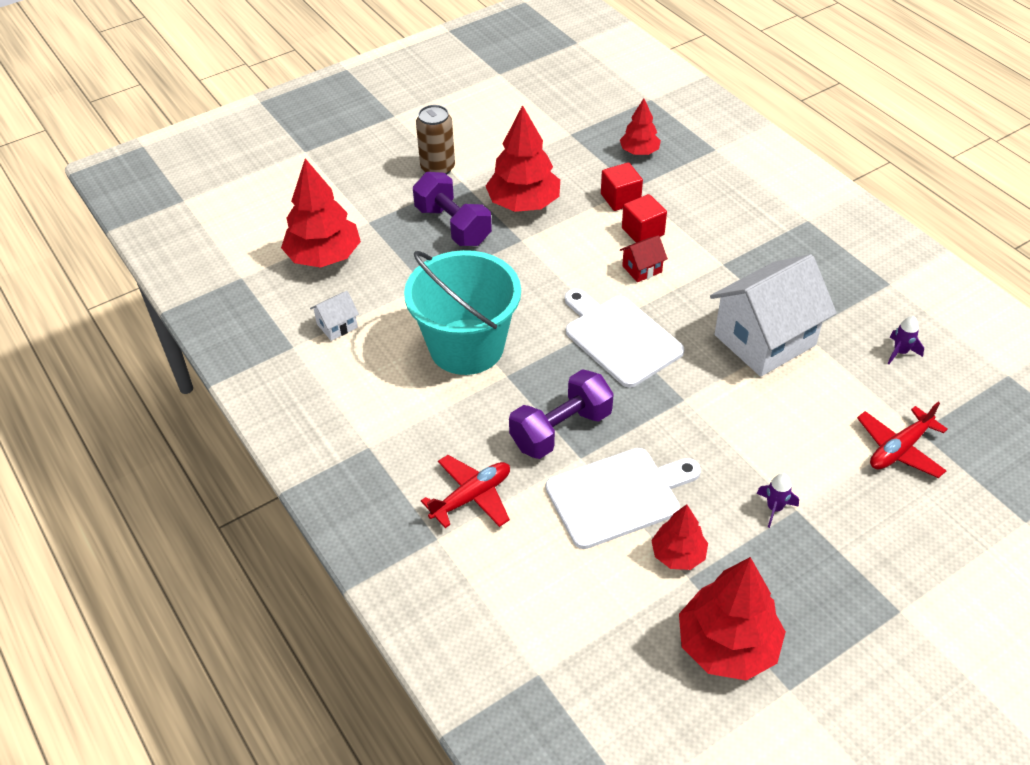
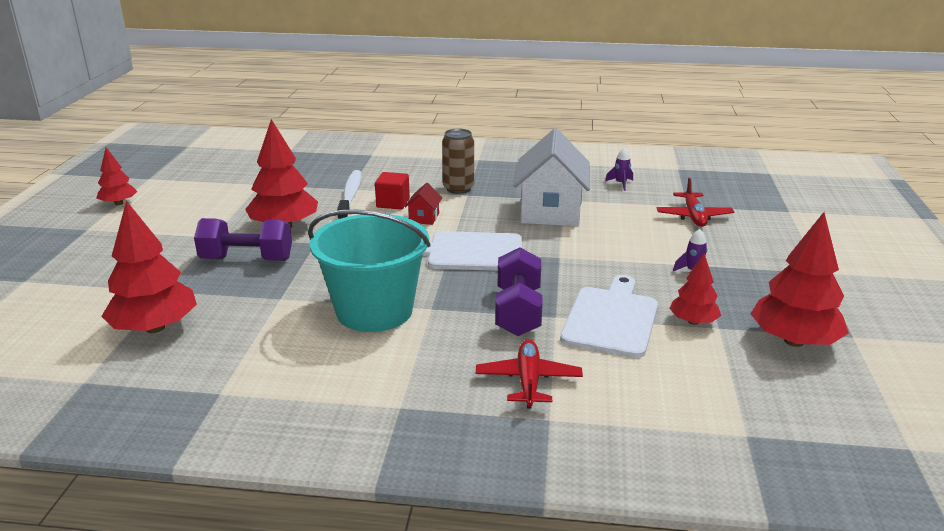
camera: 50 degrees left, 20 degrees down
(337, 325) = (241, 358): white house -> none
(437, 168) = (179, 238): brown can -> brown can (458, 189)
(620, 198) = (350, 196): red cube -> white toothbrush
(639, 152) = (324, 173): red tree -> red tree (119, 203)

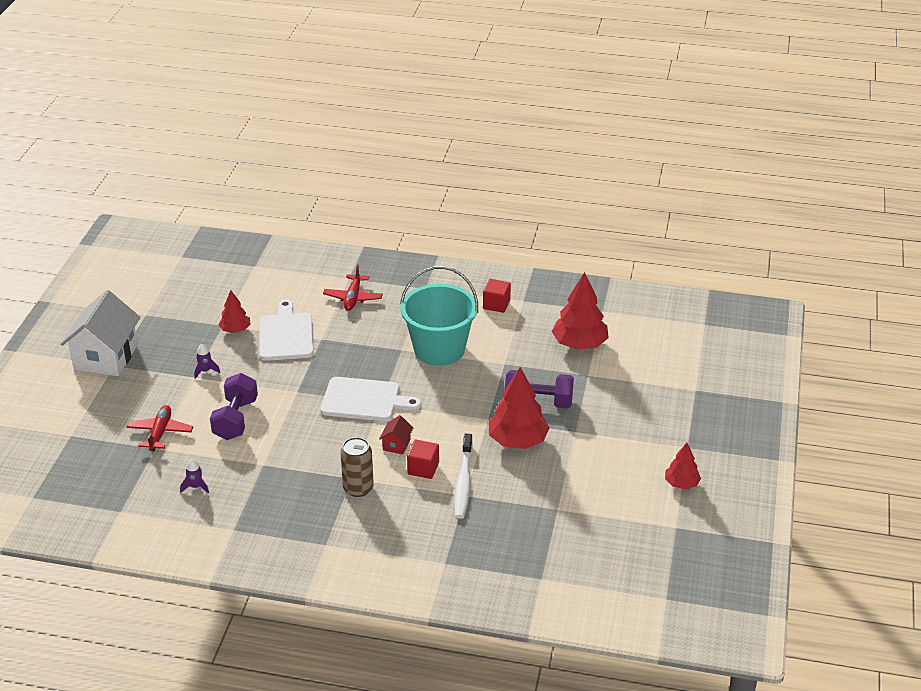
camera: 175 degrees left, 10 degrees up
(271, 383) = (496, 304): none -> red cube
(518, 312) = (344, 343): purple dumbbell -> purple dumbbell (236, 419)
(550, 212) = (282, 447): white house -> white house (106, 357)
(611, 319) = (286, 334): white cutting board -> white cutting board turned 150 degrees clockwise
(793, 341) = (184, 313): red tree -> none

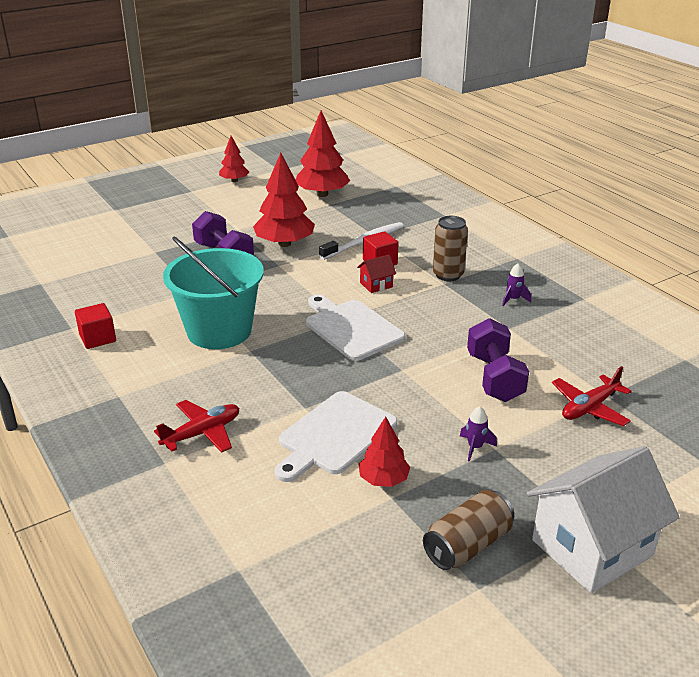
camera: 135 degrees left, 5 degrees down
(166, 326) = (467, 545): none -> brown can
(195, 487) = (591, 342): purple rocket -> purple rocket (513, 299)
(236, 419) = (494, 377): purple dumbbell -> purple dumbbell turned 60 degrees counterclockwise
(579, 344) = (113, 272): red tree -> red tree (322, 194)

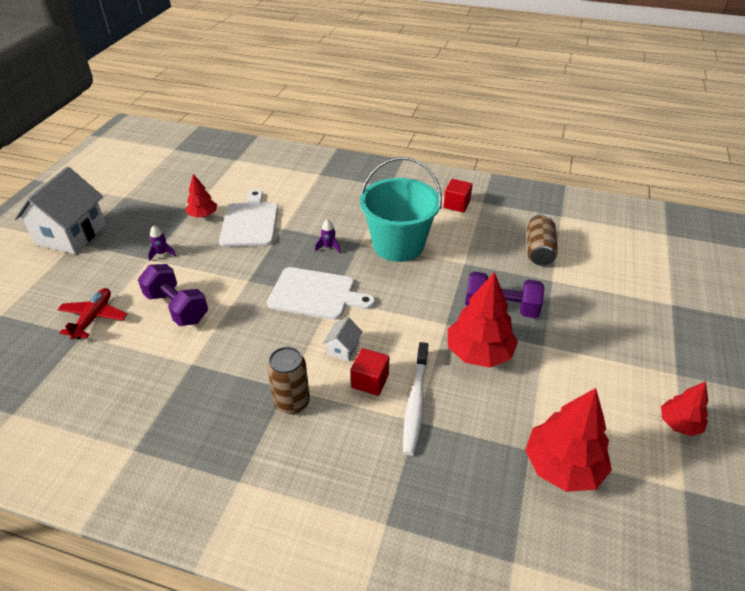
camera: 140 degrees right, 10 degrees up
(202, 433) = (320, 191): red plane -> none
(376, 285) = (343, 349): red house -> white house
(467, 545) = (139, 208): brown can -> brown can (539, 250)
(513, 299) = (206, 404): purple rocket -> purple rocket (329, 247)

